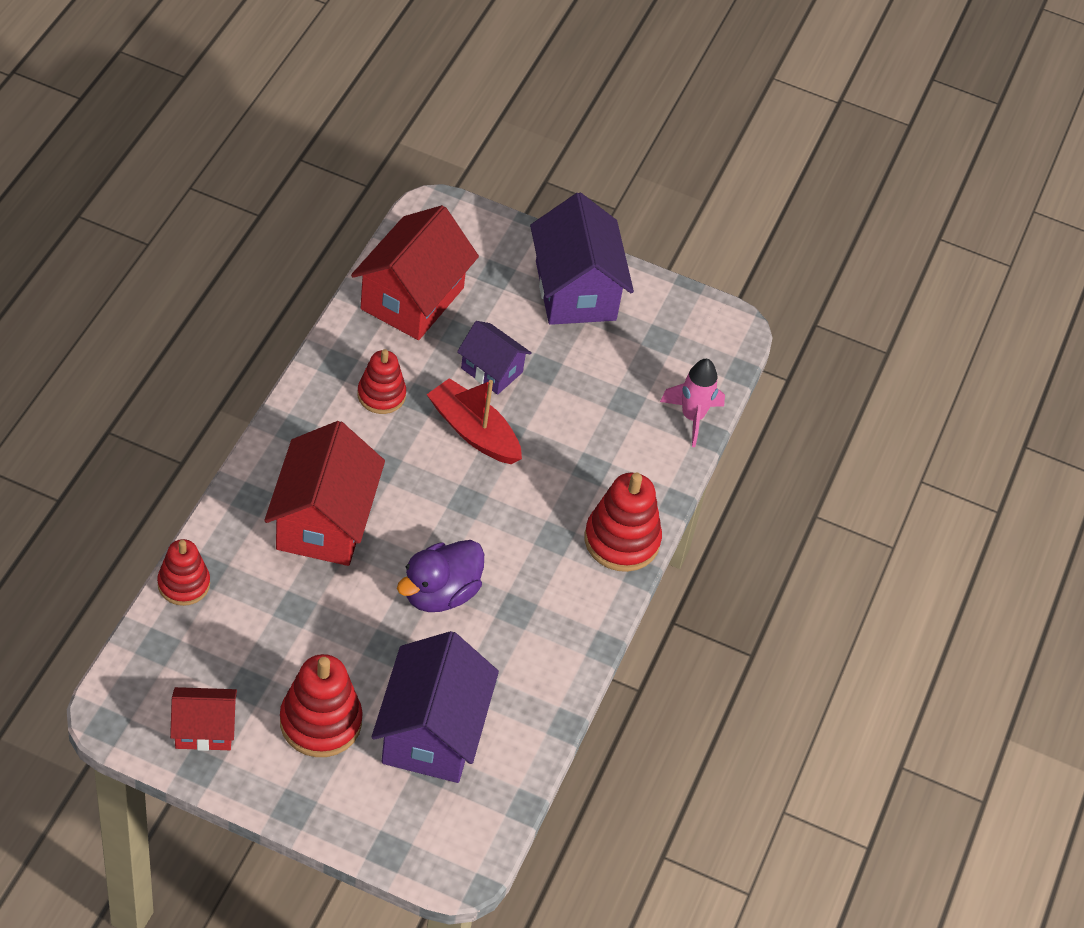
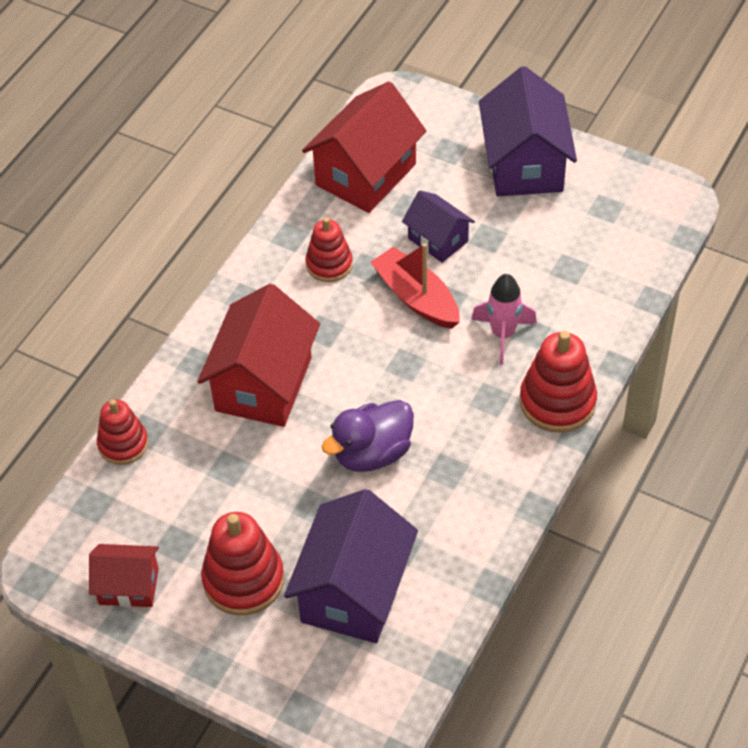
camera: 15 degrees right, 0 degrees up
(692, 417) = (634, 282): pink rocket -> pink rocket (503, 335)

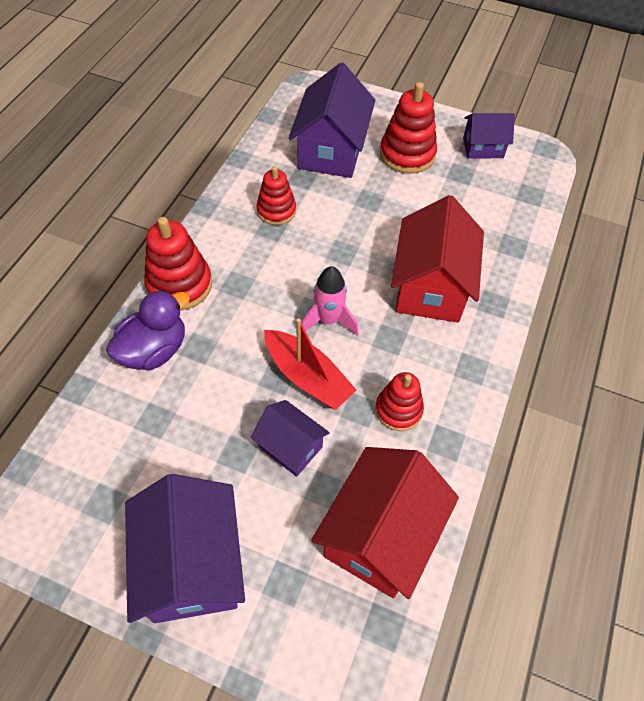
camera: 170 degrees right, 5 degrees up
(123, 444) = (526, 235): red stacking toy -> red stacking toy (276, 211)
(128, 586) = (483, 148): red house -> purple house
(372, 453) = (331, 237): purple duck -> purple duck (154, 350)
(503, 335) = (224, 343): pink rocket -> pink rocket (328, 320)

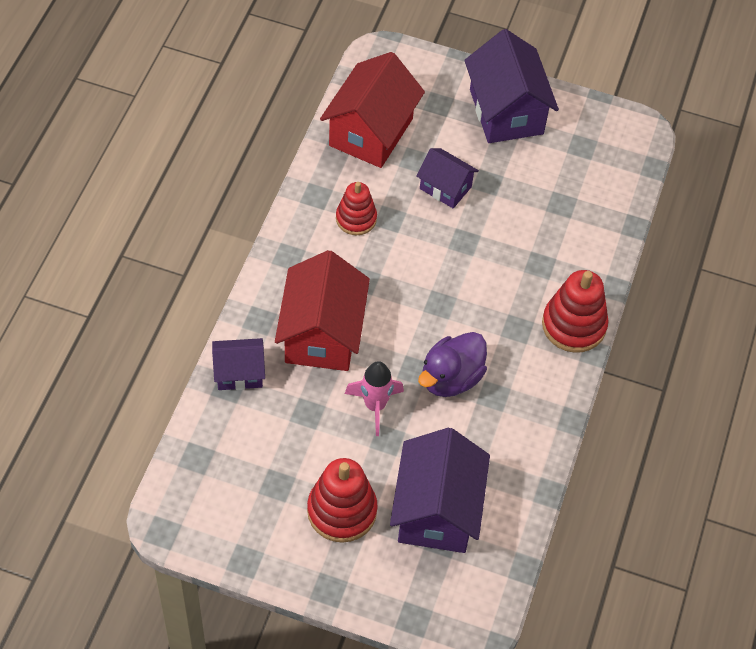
camera: 175 degrees right, 0 degrees up
(154, 350) = (579, 260): purple duck -> purple duck (451, 378)
(276, 211) = (491, 418): red stacking toy -> none
(307, 377) = (437, 243): red boat -> none
(328, 320) = (423, 295): pink rocket -> pink rocket (375, 406)
(483, 148) = (244, 528): purple house -> purple house (239, 373)

